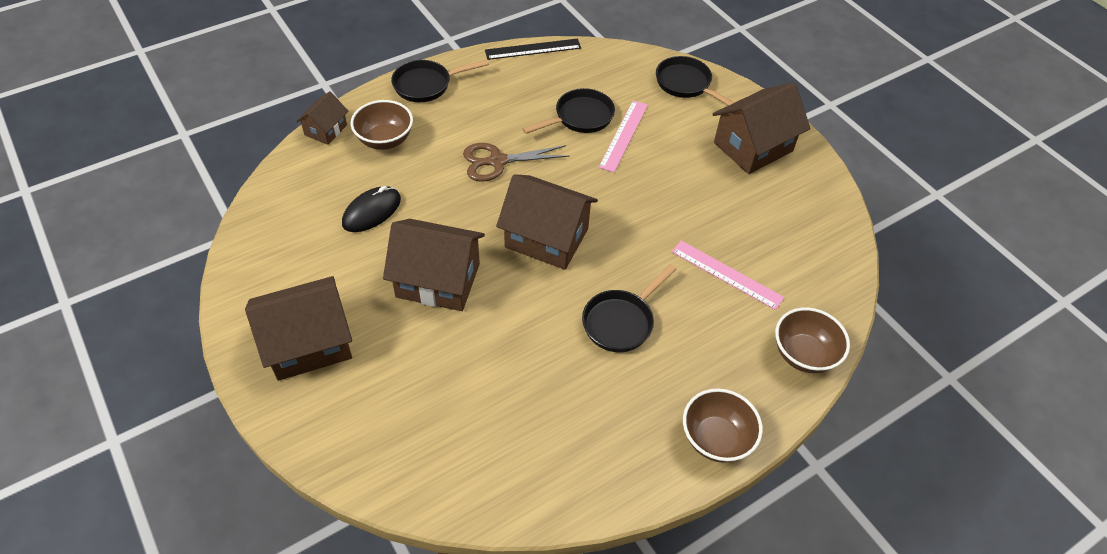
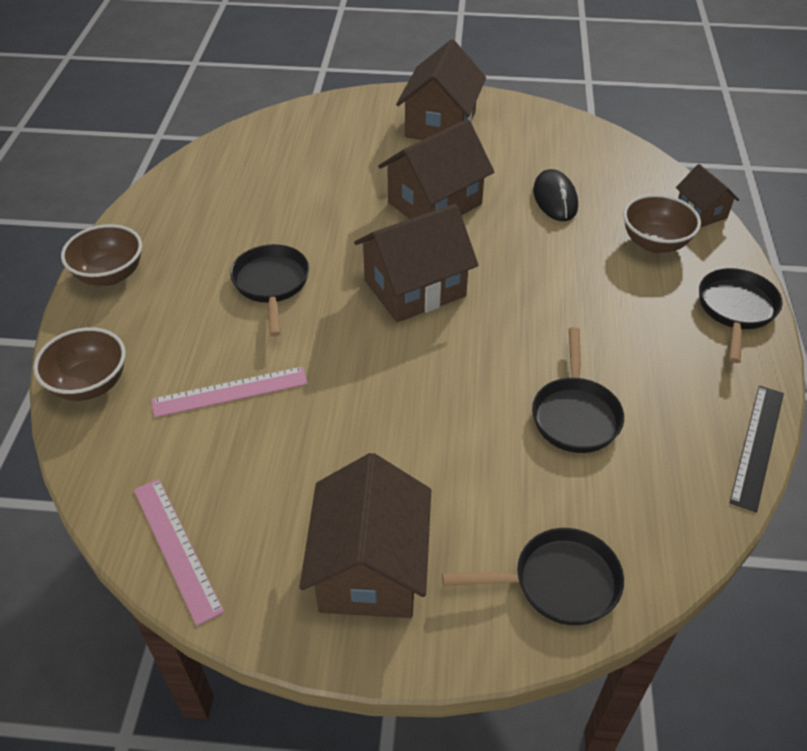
camera: 130 degrees right, 5 degrees down
(497, 161) = (555, 306): brown scissors -> none
(623, 135) = (508, 438): pink ruler -> pink ruler (176, 548)

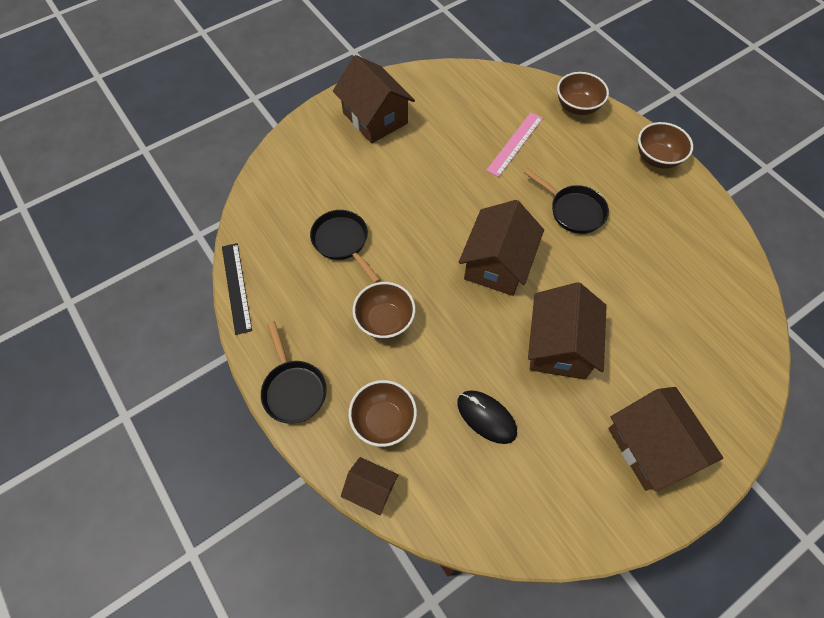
camera: 140 degrees right, 15 degrees up
(176, 548) = (454, 79): pink ruler -> none
(558, 582) = (295, 159): black pan -> none
(589, 310) = (385, 320): none -> brown bowl

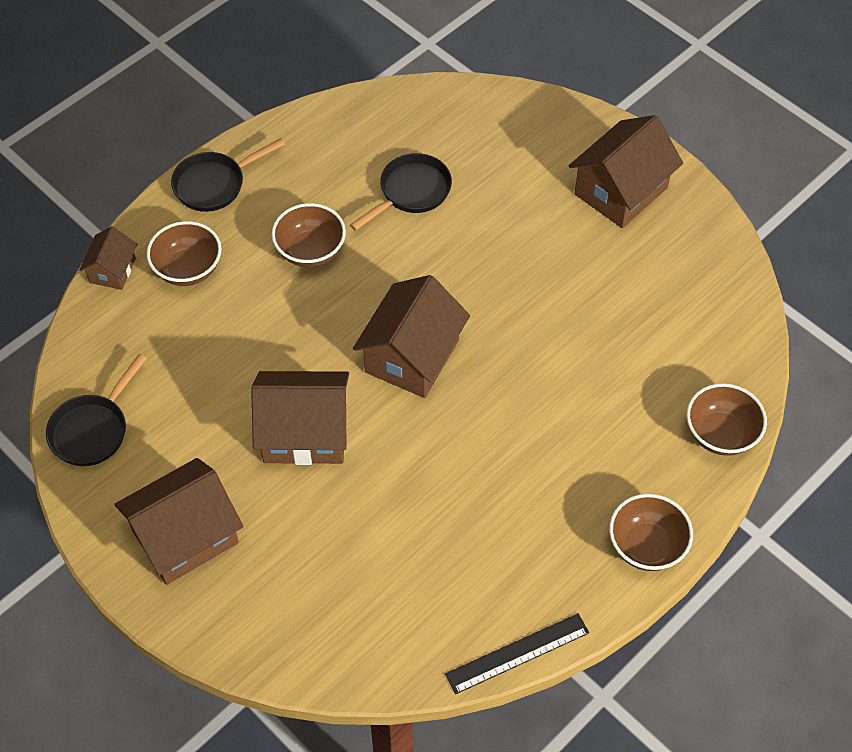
camera: 80 degrees right, 5 degrees down
(236, 287) = (330, 108): black ruler -> black ruler (517, 653)
(486, 417) = (203, 365): black mouse -> none
(497, 264) = (412, 356): brown house -> brown house turned 75 degrees counterclockwise
(515, 144) = (621, 358): pink ruler -> none
(573, 210) = (519, 438): black pan -> black pan (93, 429)

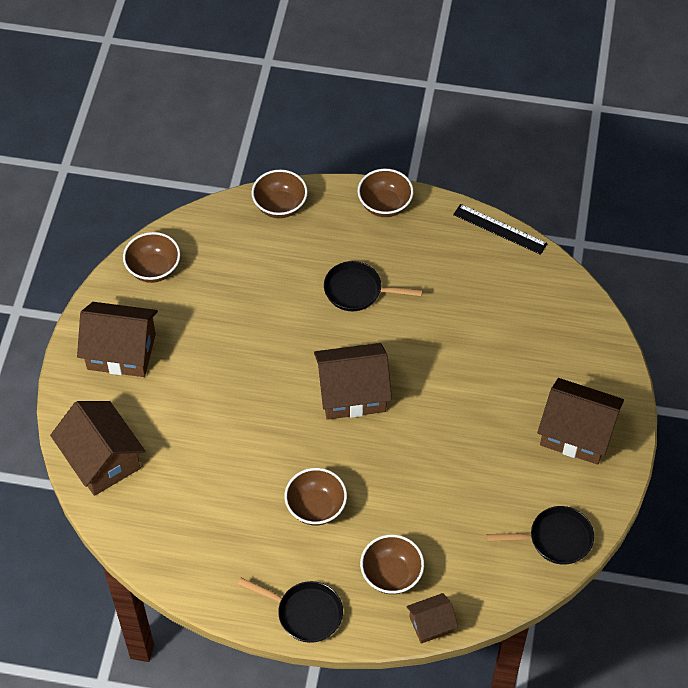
camera: 125 degrees left, 0 degrees up
(305, 433) = (455, 416): brown house -> brown house (102, 460)
(411, 192) = (216, 477): black pan -> black pan (357, 291)
(711, 268) = (154, 269): none -> brown bowl

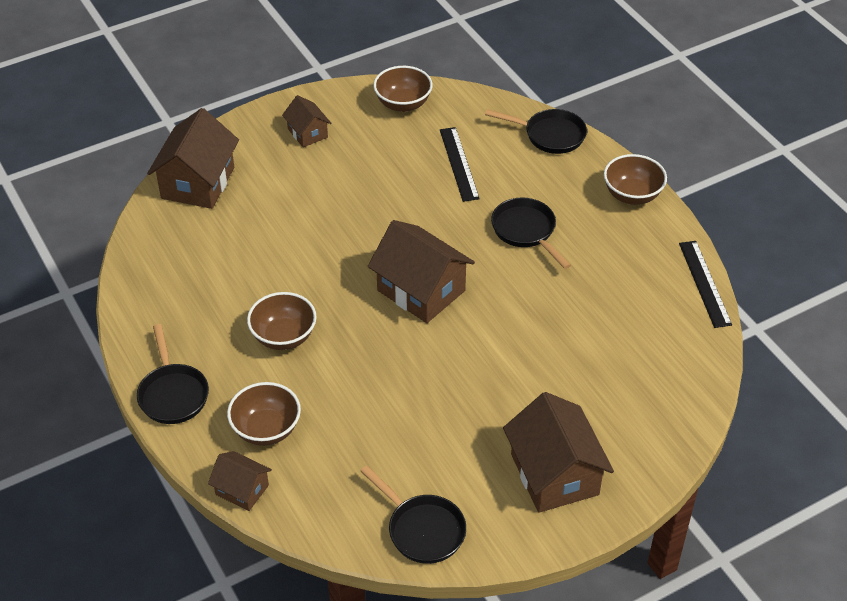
camera: 50 degrees right, 10 degrees down
(121, 351) = (307, 133): brown house -> brown house, size x0.54
(252, 281) = (459, 163): none -> black ruler
(280, 206) = (550, 135): brown bowl -> black pan

